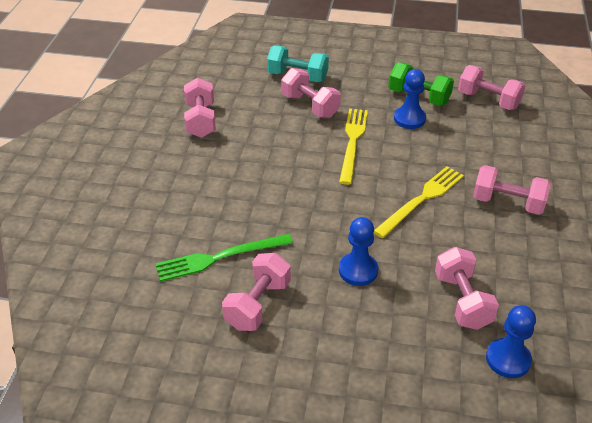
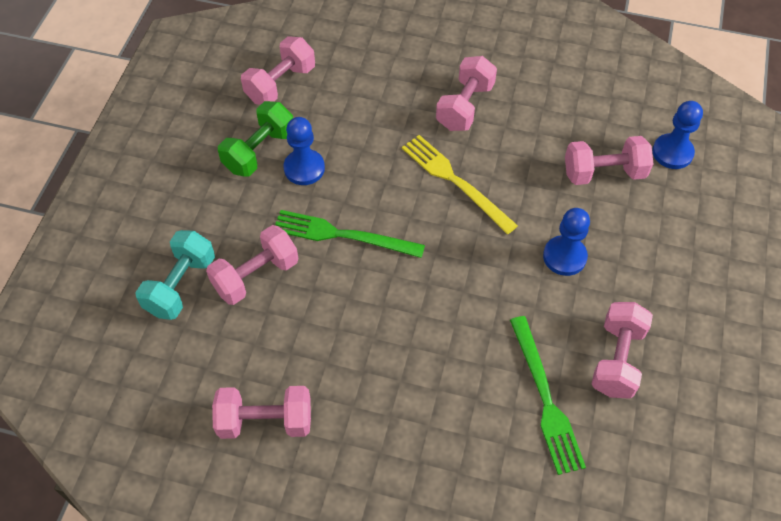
camera: 85 degrees left, 15 degrees up
(258, 304) = (617, 359): pink dumbbell -> pink dumbbell turned 75 degrees clockwise
(352, 142) = (342, 235): yellow fork -> green fork

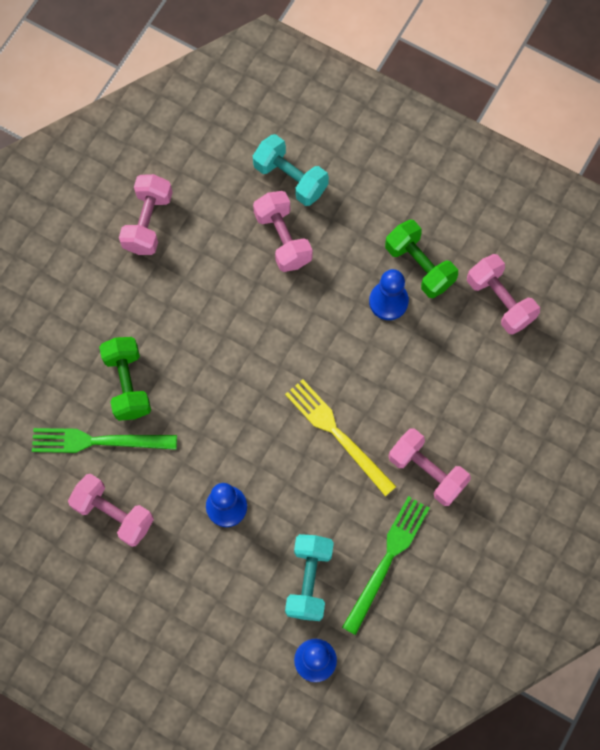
camera: 105 degrees right, 15 degrees up
(342, 235) = (304, 318): green fork -> green fork (387, 560)
(455, 181) = (337, 434): yellow fork -> yellow fork turned 105 degrees counterclockwise
(469, 387) = (127, 384): none -> green dumbbell
(604, 173) = (309, 580): pink dumbbell -> turquoise dumbbell

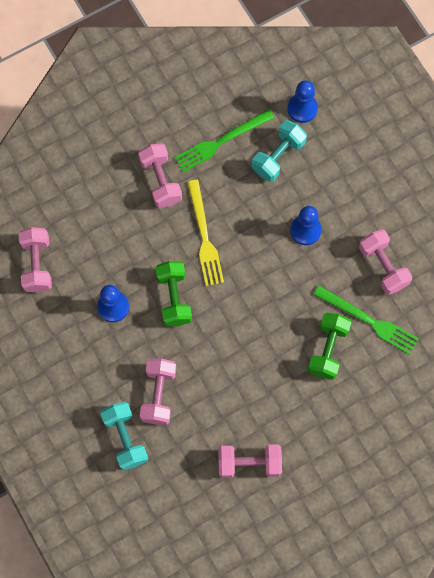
camera: 150 degrees left, 0 degrees up
(148, 222) = (249, 463): pink dumbbell -> pink dumbbell turned 45 degrees clockwise
(419, 266) = (75, 320): green dumbbell -> green dumbbell (174, 298)

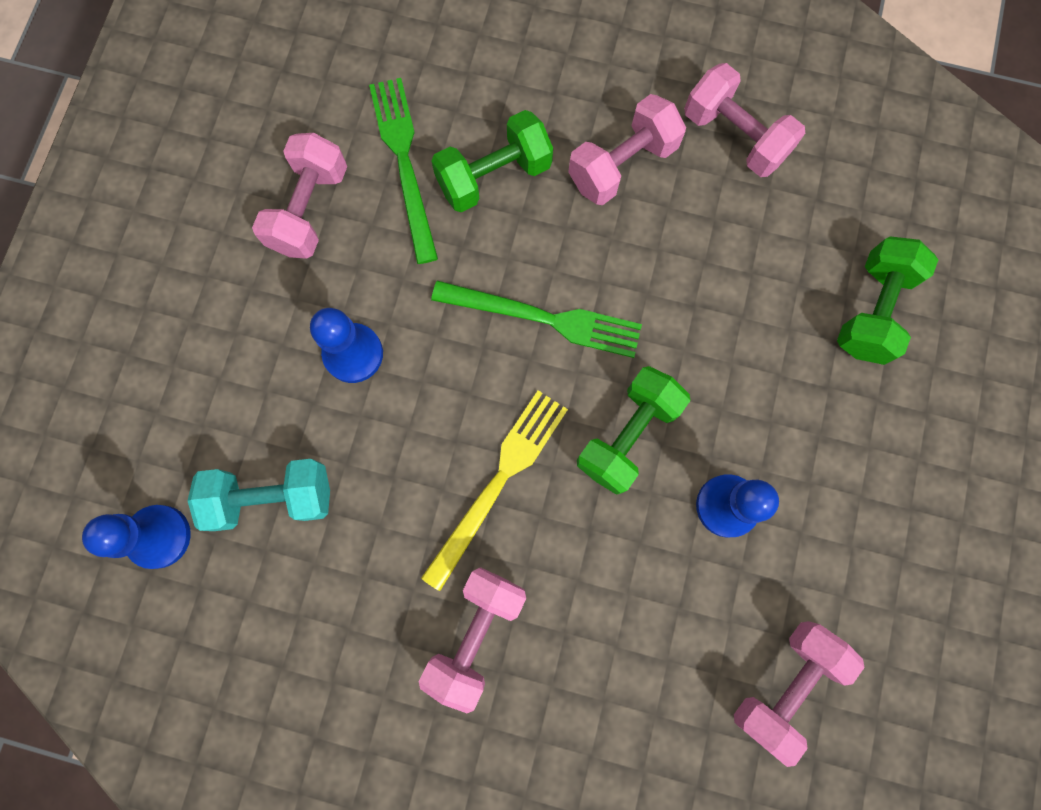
camera: 135 degrees left, 5 degrees up
(125, 438) = (871, 310): turquoise dumbbell -> green dumbbell
(159, 395) = (773, 325): pink dumbbell -> pink dumbbell (622, 165)
(221, 141) = (326, 605): green fork -> green fork (544, 318)

